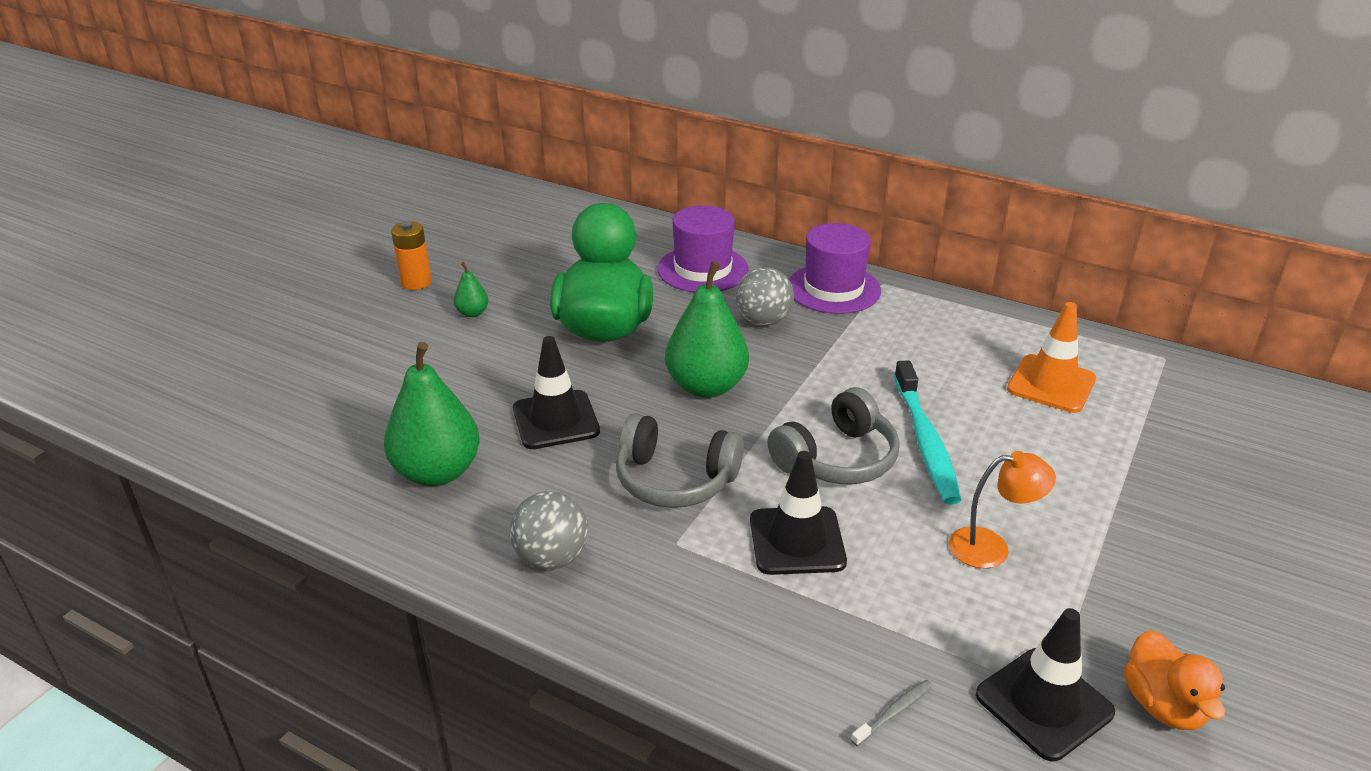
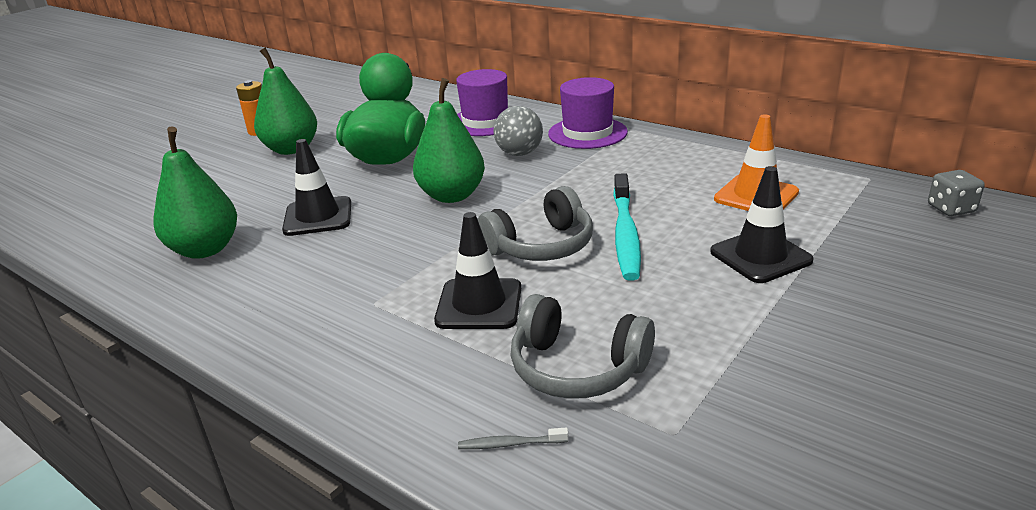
camera: 10 degrees right, 5 degrees down
(472, 313) = (291, 149): green pear -> green pear, size x2.20
(552, 558) = (262, 311): grey ball -> none
(675, 479) = (394, 258): grey headphones -> grey headphones (577, 368)
(894, 712) = (510, 444): grey toothbrush -> grey toothbrush turned 150 degrees counterclockwise
(991, 547) = (657, 314): orange lamp -> none
(1044, 703) = (663, 444): black traffic cone -> black traffic cone (760, 256)
(1163, 705) = (788, 452): orange duck -> none
(1255, 400) = (951, 209): none -> grey dice

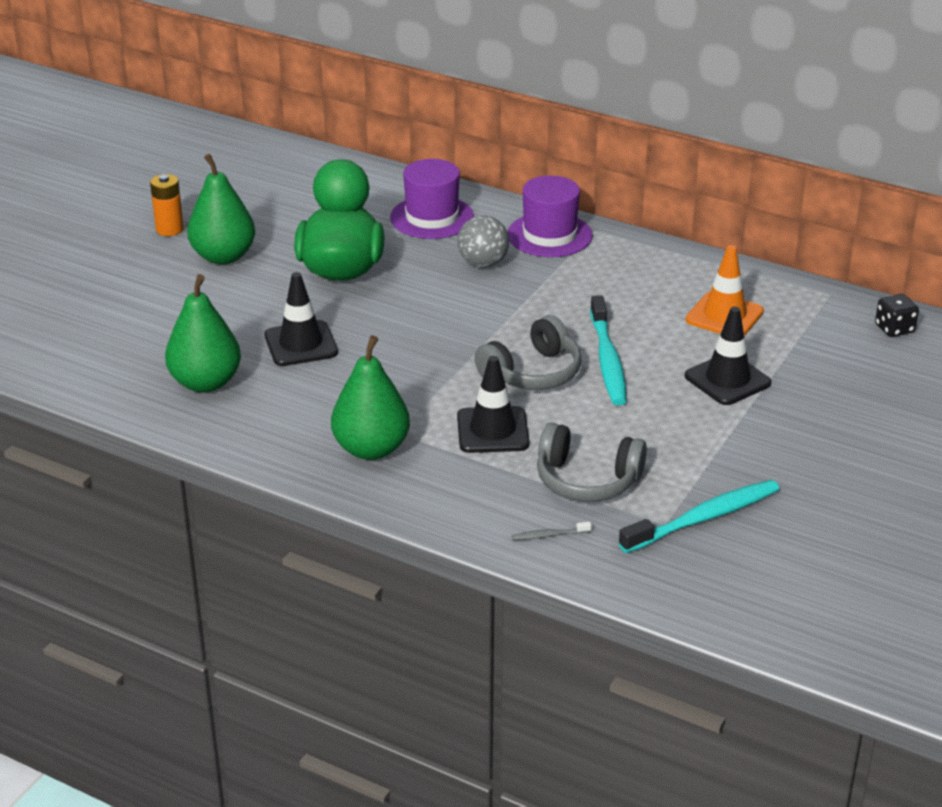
camera: 10 degrees left, 5 degrees up
(452, 196) = (429, 318): green pear -> green pear (371, 449)
(729, 429) = (703, 518): none -> turquoise toothbrush
(951, 209) = (894, 329): grey dice -> black dice

